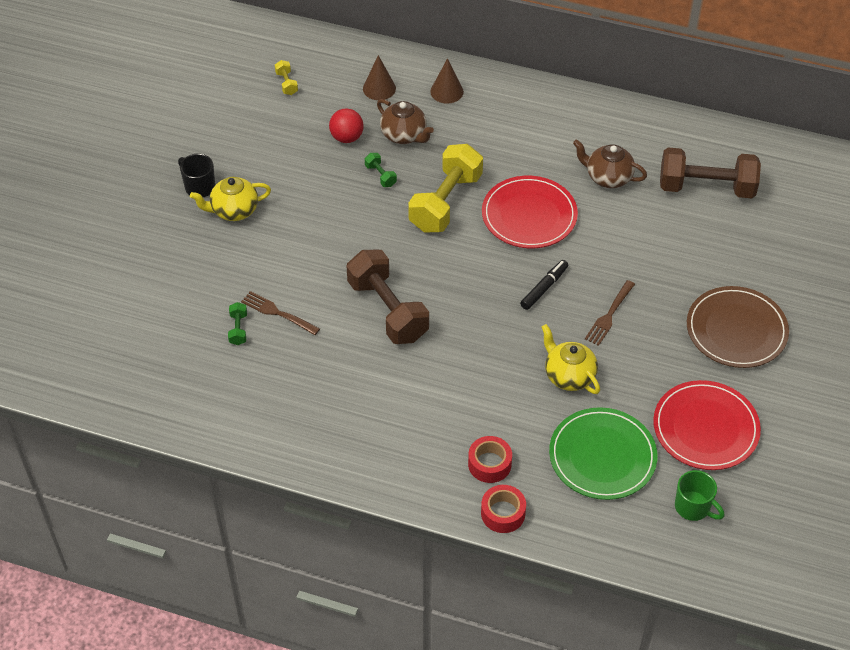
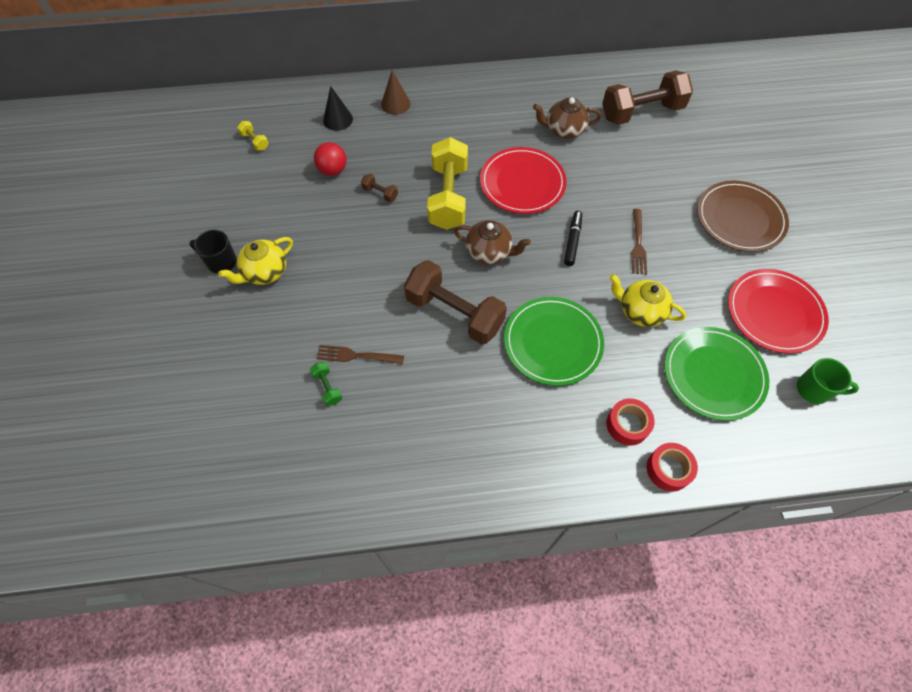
camera: 25 degrees left, 10 degrees up
(379, 88) = (338, 119): brown cone -> black cone
(380, 176) = (380, 193): green dumbbell -> brown dumbbell
(404, 135) = (381, 151): brown teapot -> brown teapot (489, 252)
(465, 370) = (553, 342): none -> green plate

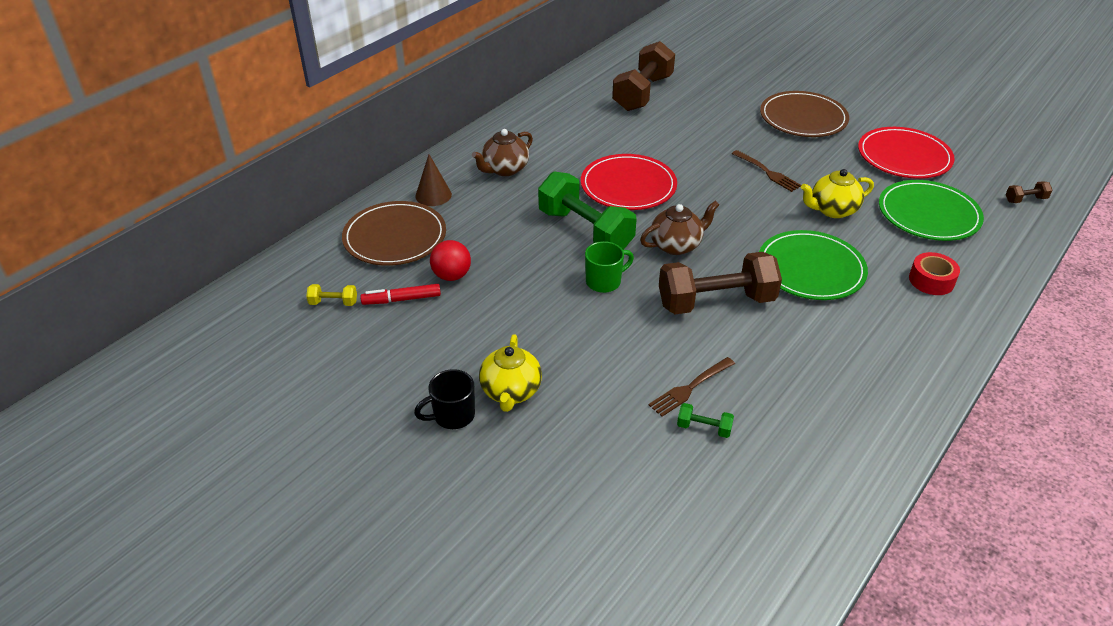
camera: 45 degrees left, 20 degrees down
(288, 166) = (401, 299): none -> red marker
(338, 119) = (395, 237): black cone -> brown plate
(380, 193) = (523, 264): brown dumbbell -> brown dumbbell (1025, 199)
(448, 197) = (585, 230): yellow dumbbell -> green dumbbell
(564, 130) = (604, 134): brown teapot -> brown teapot (504, 169)
(572, 241) = (722, 199): black marker -> none
(668, 469) = (991, 286): red tape -> none
(814, 390) = (987, 182): green mug -> green mug (604, 282)

